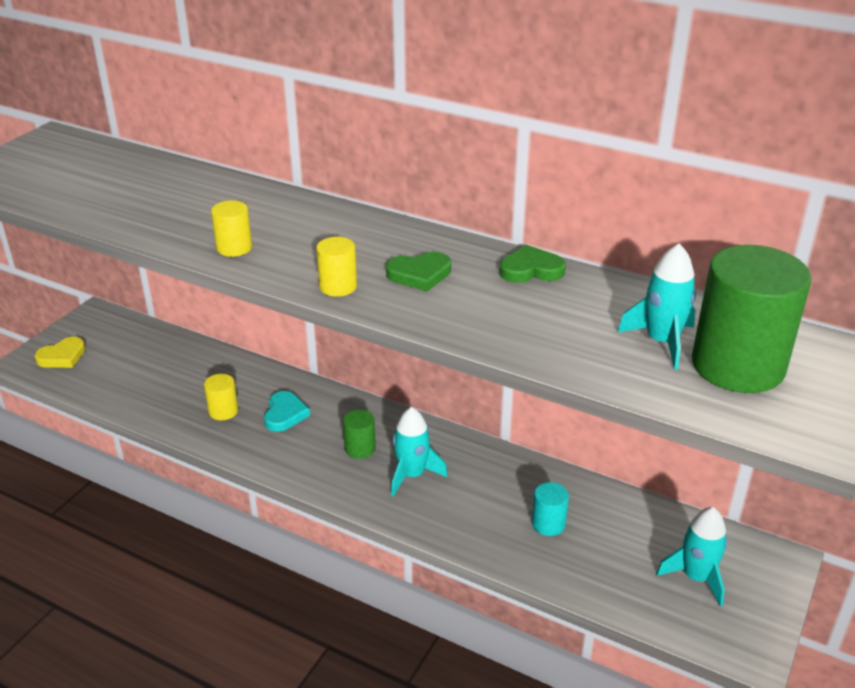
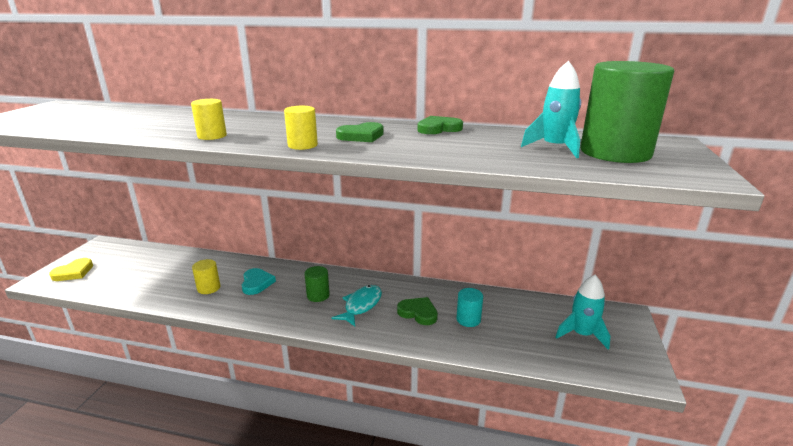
camera: 15 degrees left, 10 degrees down
(412, 475) = (361, 305): turquoise rocket -> turquoise fish
(484, 500) = (418, 313): none -> green heart

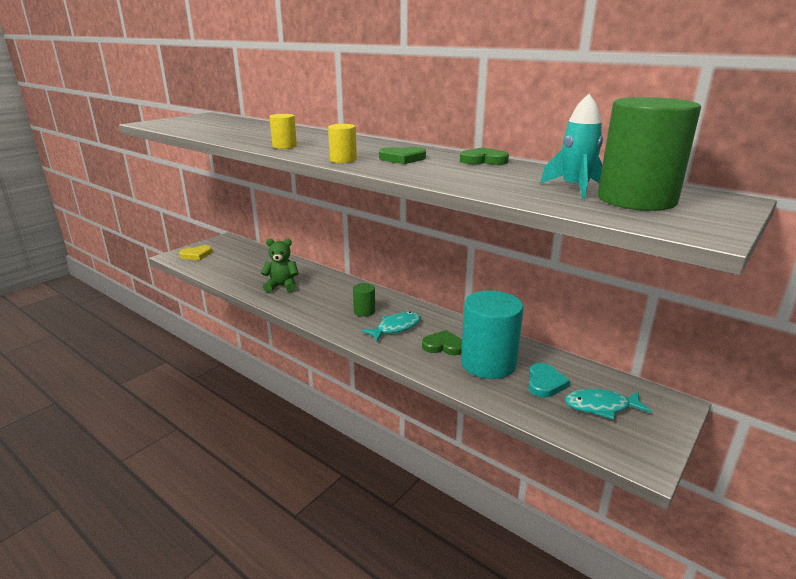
camera: 25 degrees right, 0 degrees up
(208, 288) = (282, 286): yellow cylinder -> green teddy bear
(256, 283) = (321, 291): turquoise heart -> turquoise heart (545, 383)
(418, 313) = (443, 346): green heart -> green heart turned 45 degrees counterclockwise
(468, 319) = (488, 363): turquoise cylinder -> turquoise cylinder, size x2.17
(582, 334) = (601, 406): turquoise rocket -> turquoise fish

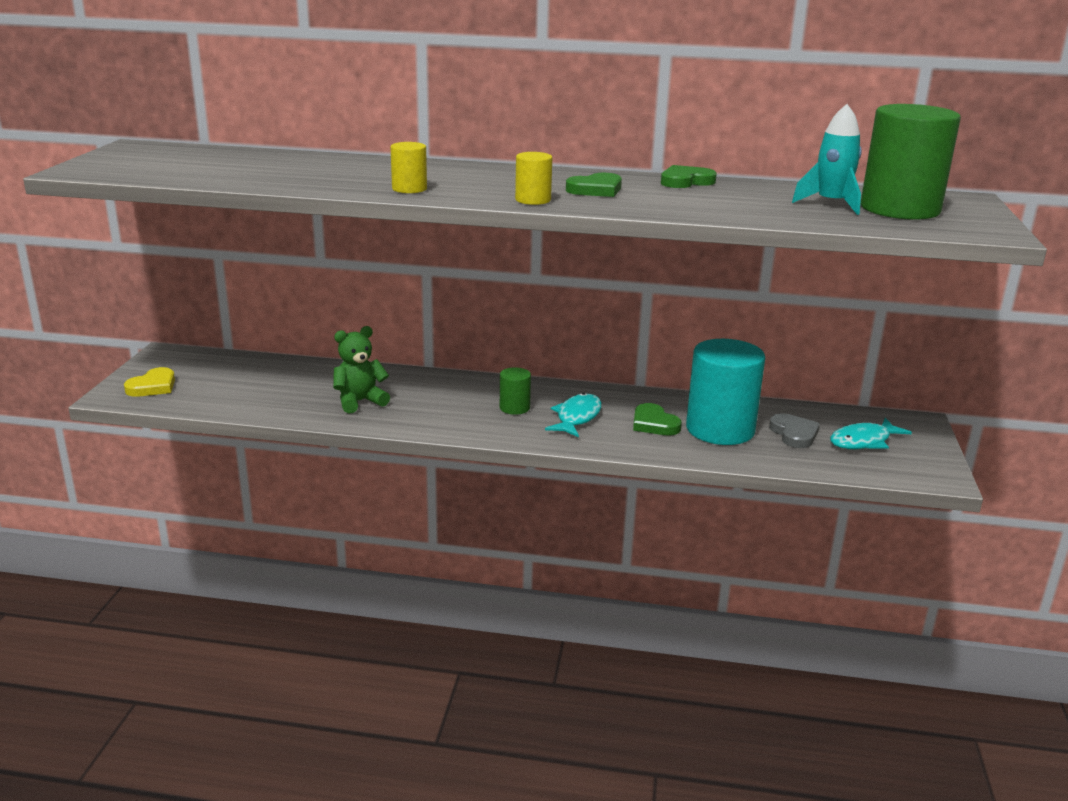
camera: 30 degrees left, 0 degrees up
(443, 346) = (654, 424): green heart -> green heart turned 105 degrees counterclockwise
(545, 383) = (794, 434): turquoise heart -> grey heart

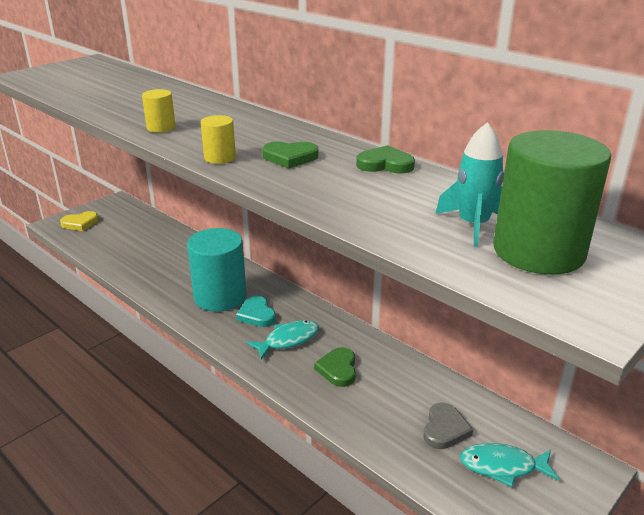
camera: 35 degrees right, 5 degrees up
(360, 401) = (169, 273): green teddy bear -> none
(514, 408) = (256, 314): green cylinder -> turquoise heart
(720, 429) = (384, 397): turquoise cylinder -> turquoise cylinder (220, 297)

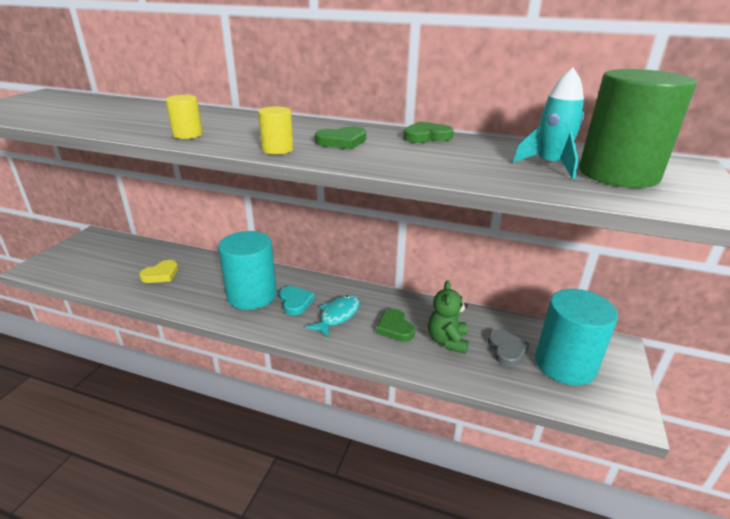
camera: 25 degrees left, 0 degrees up
(80, 223) = (63, 262): yellow heart -> yellow heart (161, 274)
(256, 314) = (295, 302): turquoise heart -> turquoise heart turned 150 degrees counterclockwise
(384, 399) = (447, 341): none -> green teddy bear
(502, 466) = (565, 364): turquoise fish -> turquoise cylinder

